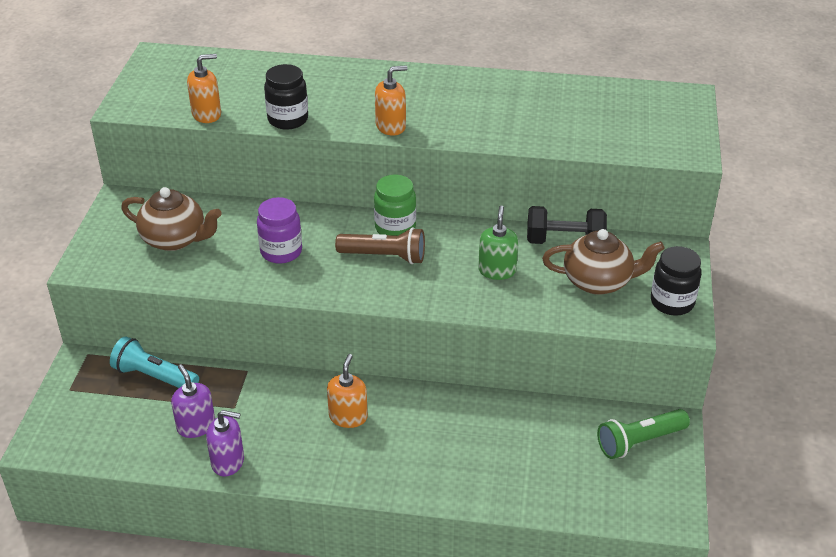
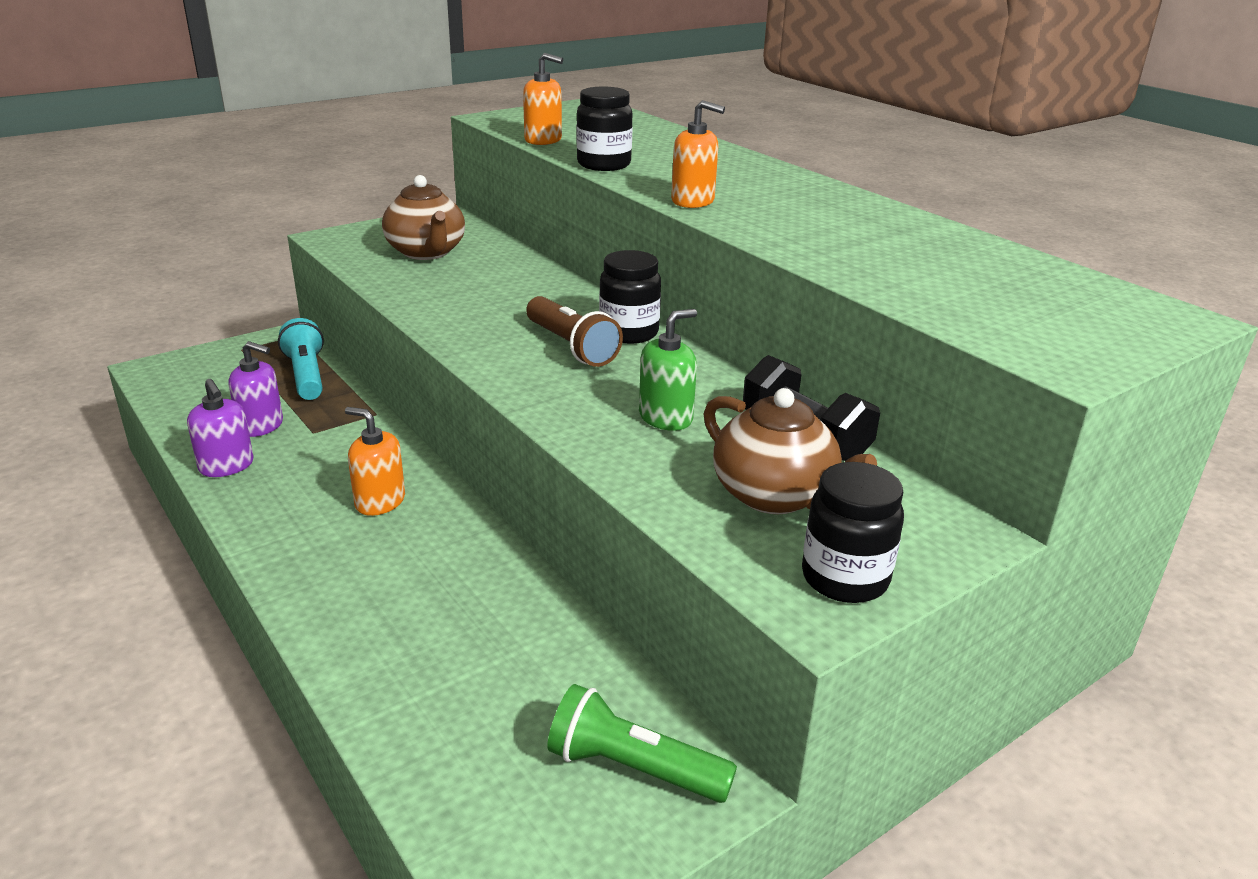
camera: 45 degrees right, 10 degrees down
(196, 426) = (261, 426): purple soap dispenser -> purple soap dispenser turned 90 degrees clockwise
(281, 252) = (488, 298): purple jar -> none
(348, 417) = (380, 501): orange soap dispenser -> orange soap dispenser turned 120 degrees counterclockwise
(395, 228) = (629, 333): green jar -> black jar

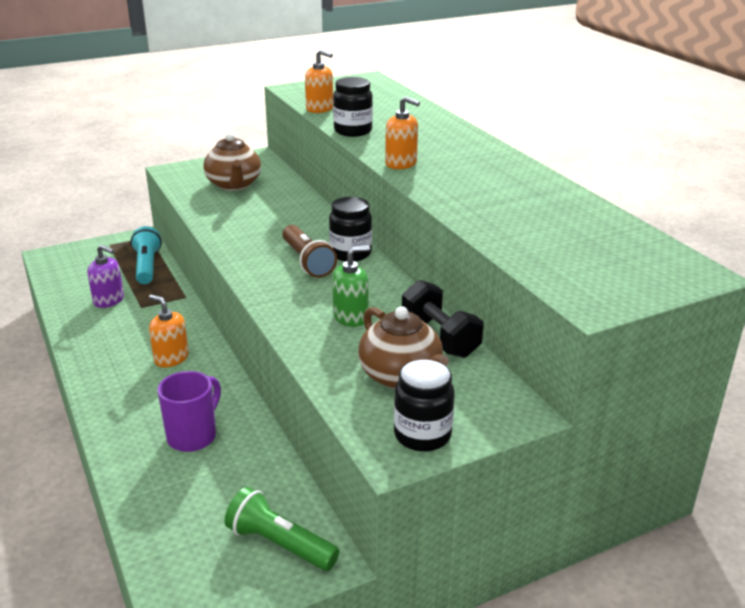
camera: 10 degrees right, 0 degrees up
(226, 466) = (80, 327): purple soap dispenser -> none
(447, 613) = (193, 436): none -> purple mug

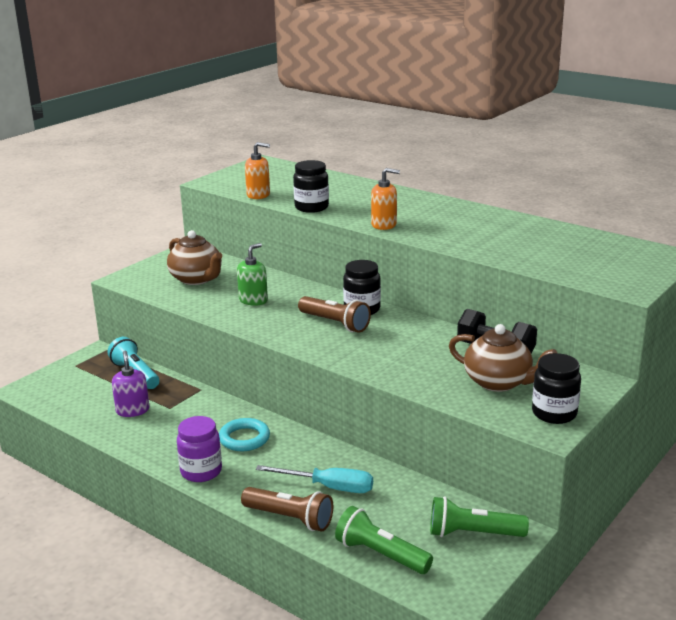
camera: 25 degrees left, 5 degrees down
(101, 379) = (201, 471): none -> purple jar
(109, 300) = (132, 410): purple soap dispenser -> purple soap dispenser turned 105 degrees counterclockwise
(124, 457) = (289, 518): none -> brown flashlight
(166, 530) = (381, 554): none -> green flashlight
(171, 358) = (244, 438): orange soap dispenser -> turquoise ring
(193, 436) = (328, 487): purple mug -> turquoise screwdriver
(351, 317) = (416, 353): green soap dispenser -> green soap dispenser (253, 300)

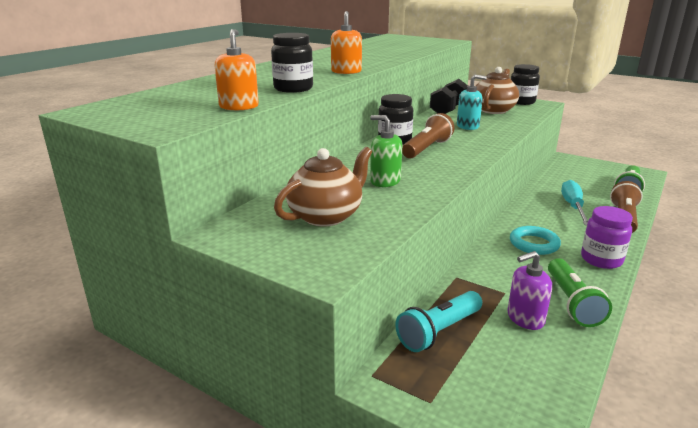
camera: 95 degrees left, 0 degrees up
(416, 354) = (468, 126): none -> turquoise soap dispenser
(473, 533) = (580, 168): green flashlight -> green flashlight (572, 302)

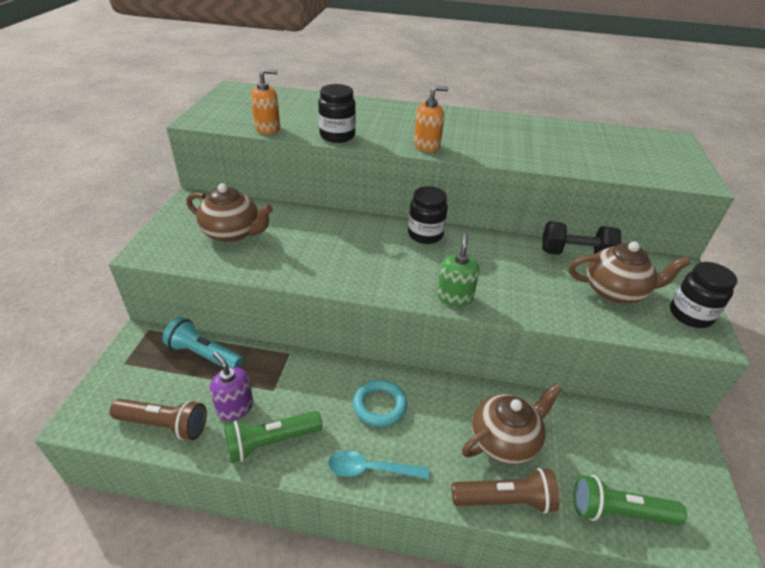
camera: 65 degrees right, 15 degrees up
(385, 181) = (314, 248): green soap dispenser -> green soap dispenser (454, 297)
(427, 148) = (417, 258): brown flashlight -> brown flashlight (164, 425)
(468, 126) = (520, 277): turquoise soap dispenser -> none
(573, 207) = (504, 440): turquoise screwdriver -> brown teapot
(601, 260) = (371, 469): purple jar -> turquoise spoon

